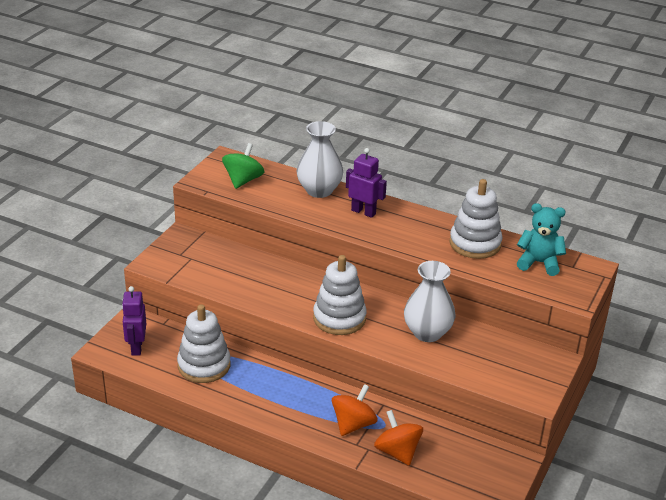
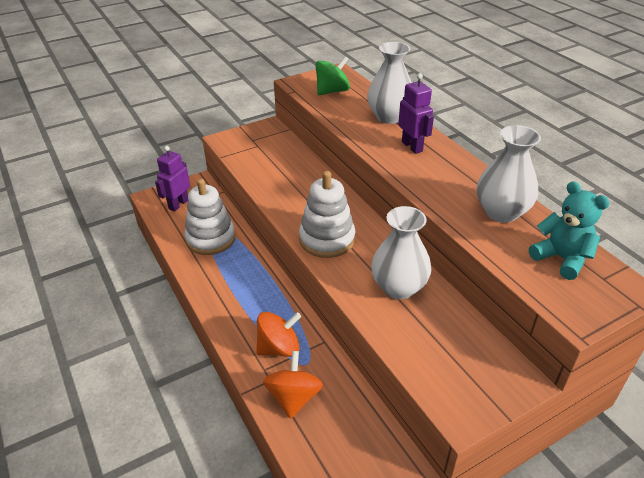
camera: 35 degrees right, 5 degrees up
(475, 243) = (501, 212): white stacking toy -> white vase

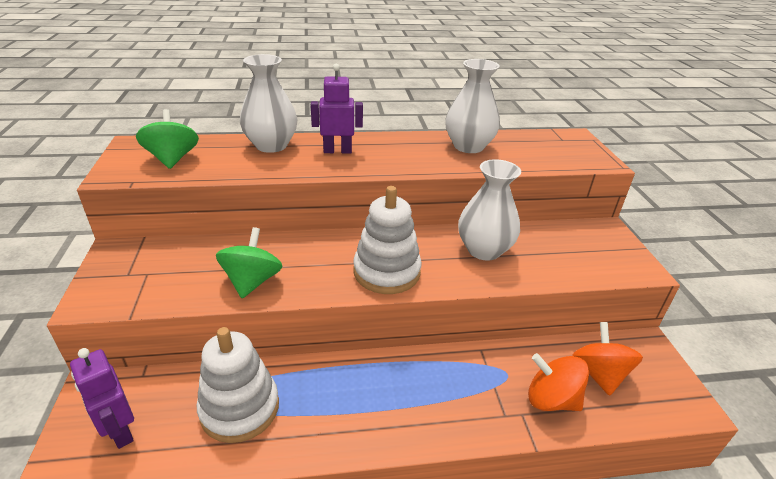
camera: 70 degrees left, 5 degrees down
(275, 184) = (252, 281): none -> green spinning top
(279, 348) = (477, 391): orange spinning top -> orange spinning top (598, 374)
(561, 258) = (536, 145): turquoise teddy bear -> none

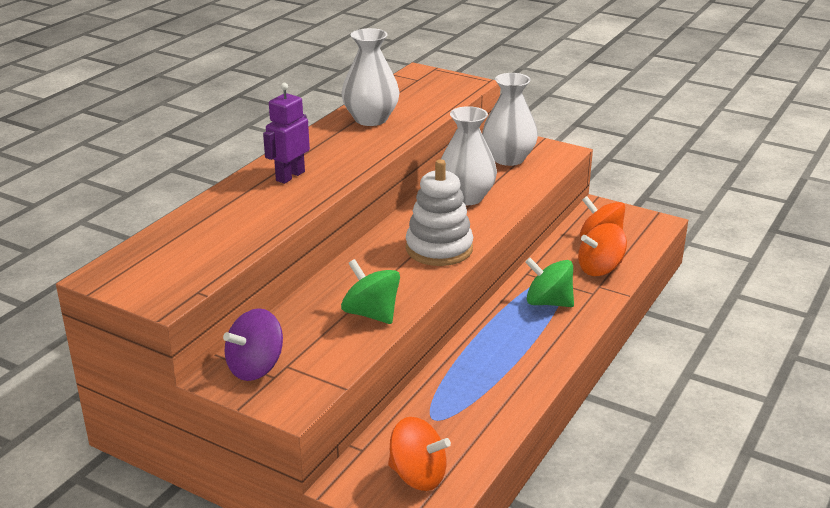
camera: 50 degrees left, 5 degrees down
(120, 431) = (418, 476): purple robot -> orange spinning top
(135, 261) = (256, 367): none -> purple spinning top
(172, 159) = (178, 260): green spinning top -> green spinning top (548, 302)
(240, 408) = (460, 407): white stacking toy -> none
(271, 145) = (228, 203): white vase -> white vase (508, 158)

